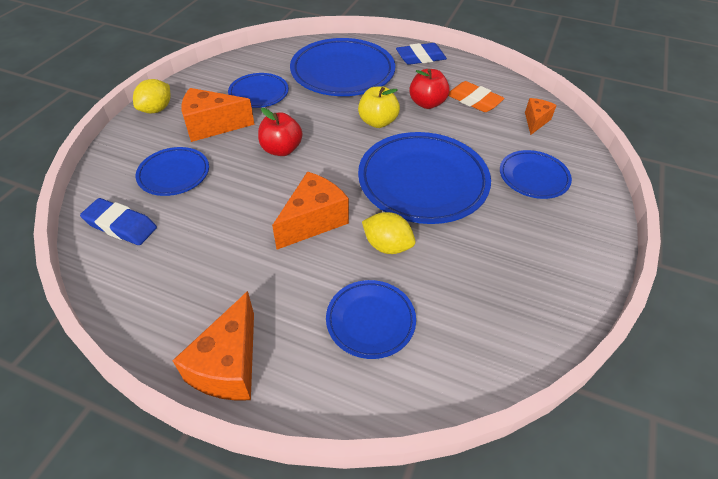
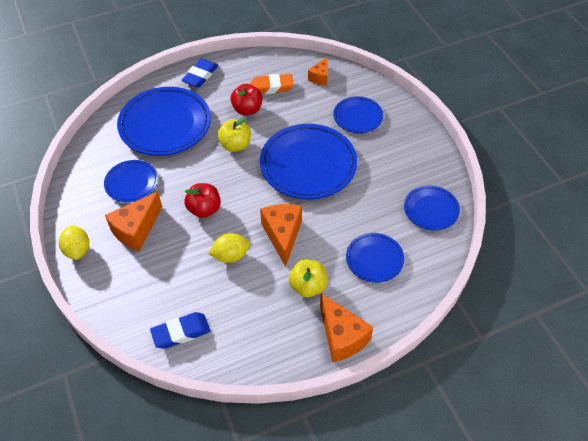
camera: 45 degrees left, 5 degrees up
(174, 174) = (163, 279): blue plate -> blue plate (431, 210)
(270, 285) = (308, 286): none -> yellow apple
(387, 246) = (335, 216): yellow lemon -> yellow lemon (230, 255)
(535, 121) = (320, 77): orange cheese -> orange cheese turned 135 degrees counterclockwise

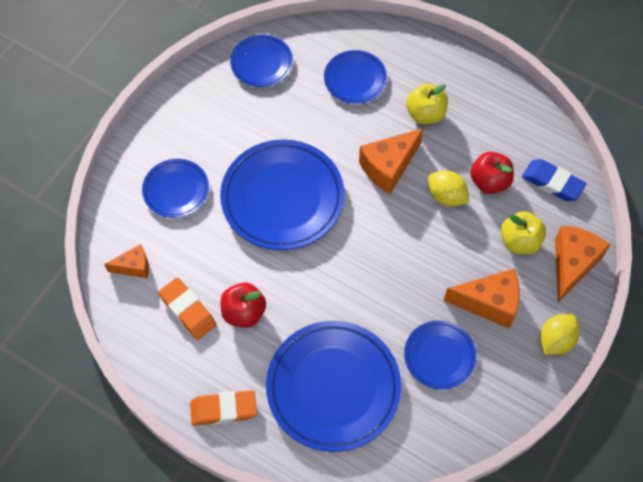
camera: 125 degrees left, 10 degrees up
(200, 76) = (223, 409): blue eraser -> orange eraser
(204, 209) = (414, 257): red apple -> red apple (489, 181)
(235, 145) = (307, 287): yellow apple -> yellow apple (519, 241)
(341, 337) = (452, 63): orange cheese -> orange cheese (572, 264)

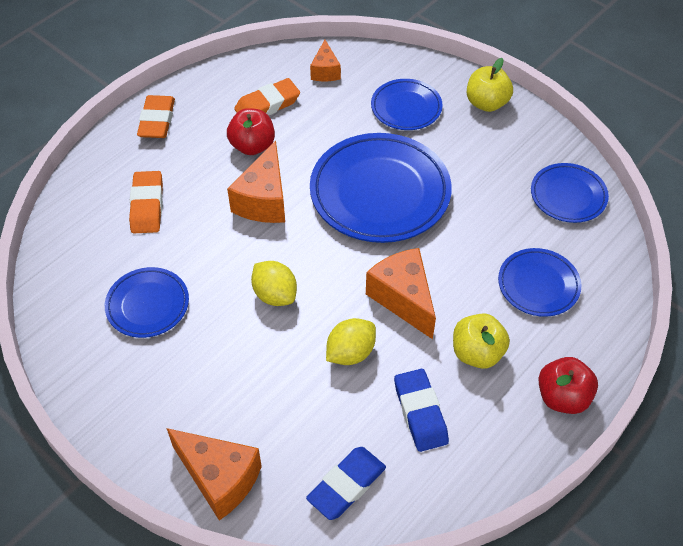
camera: 100 degrees right, 10 degrees down
(333, 387) = (147, 206): blue plate -> orange eraser
(484, 144) = (420, 413): none -> blue eraser
(489, 181) = (362, 406): red apple -> red apple (562, 397)
(489, 303) = (195, 368): orange cheese -> orange cheese (264, 200)
(519, 241) = (268, 422): yellow apple -> yellow apple (486, 103)
(555, 340) = (124, 431): yellow lemon -> yellow lemon (275, 295)

